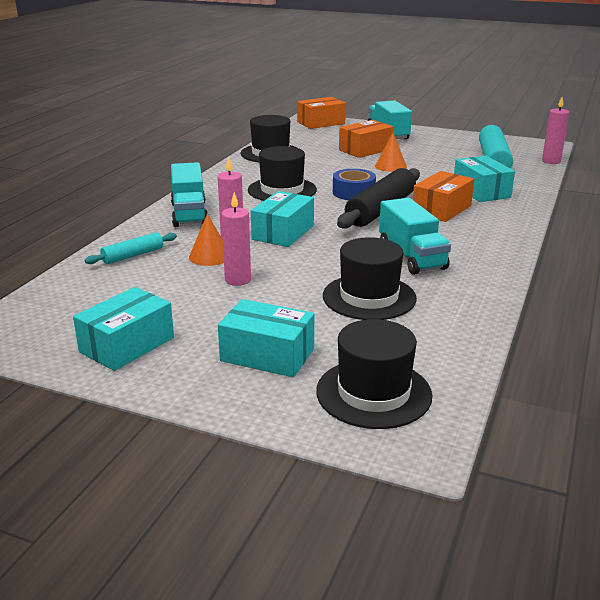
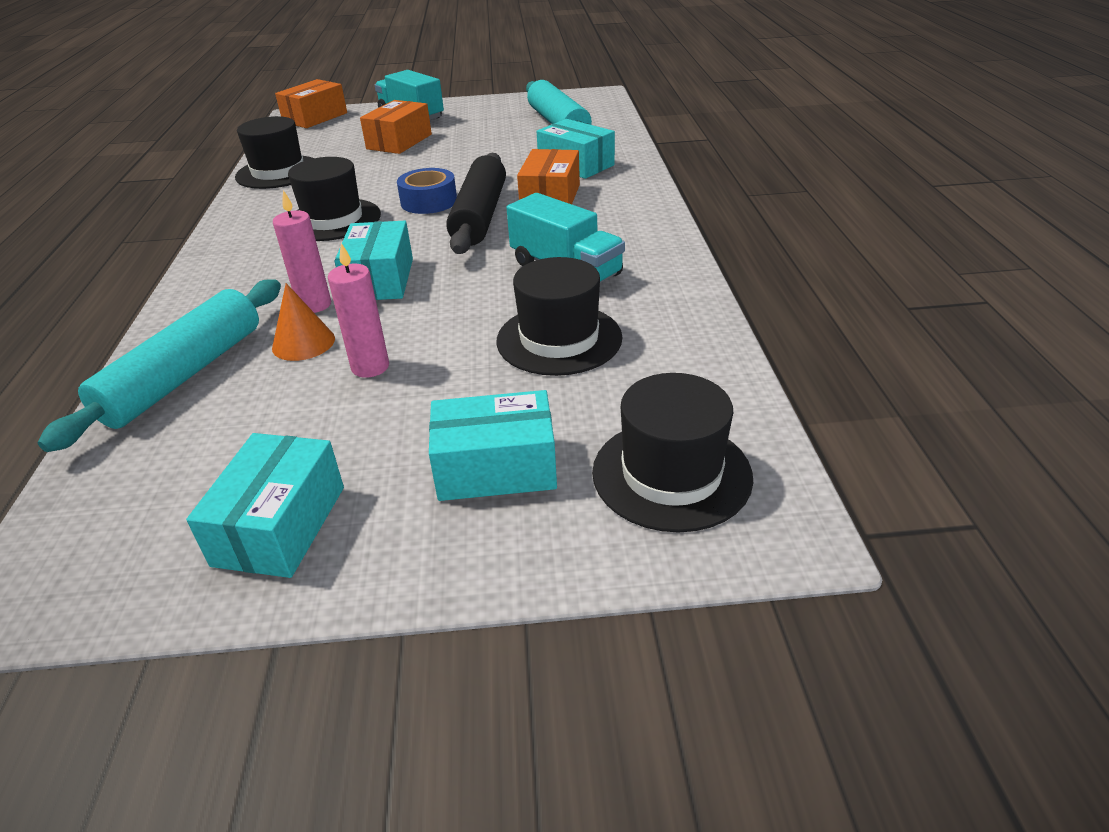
camera: 25 degrees left, 10 degrees up
(133, 255) = (184, 375): turquoise rolling pin -> turquoise rolling pin, size x1.94
(189, 214) = (225, 287): turquoise truck -> none
(390, 166) = (447, 156): orange cone -> none
(551, 161) = (620, 112): pink candle -> none

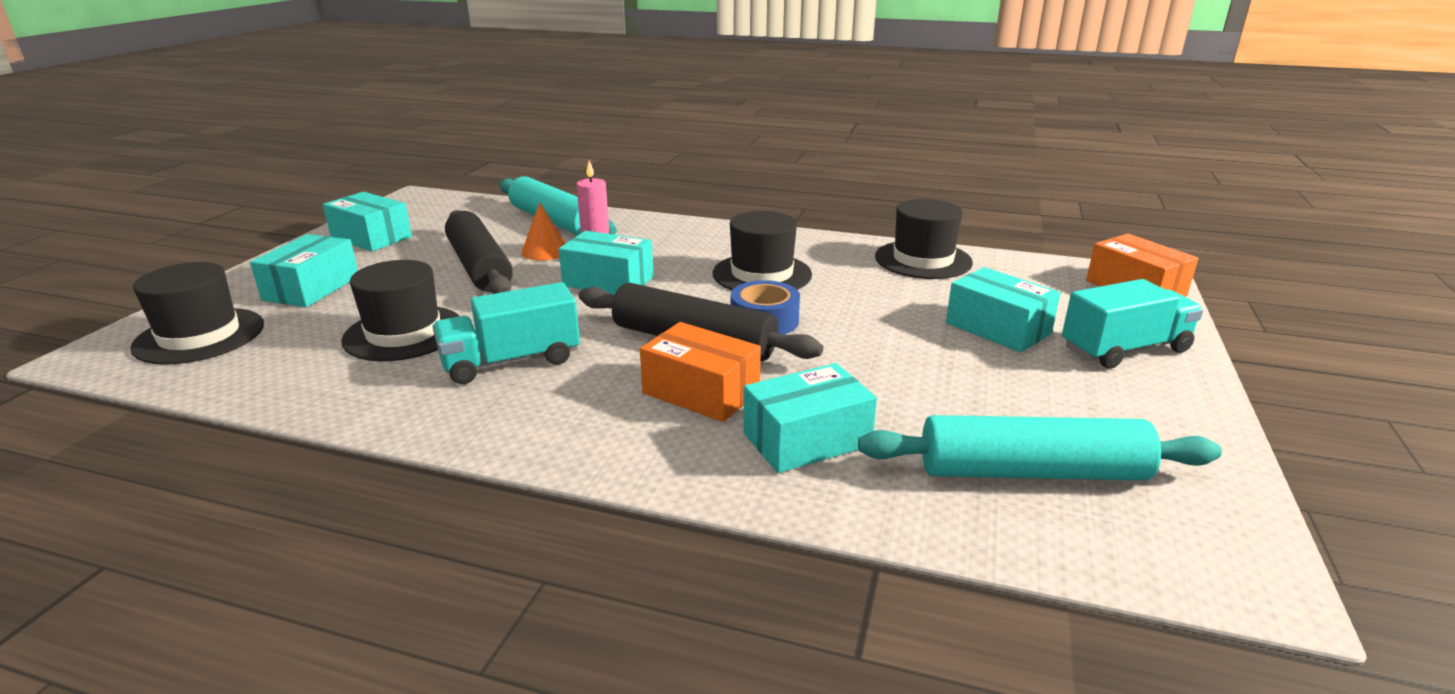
camera: 110 degrees right, 10 degrees down
(370, 367) = (480, 267): pink candle -> black rolling pin
(399, 142) = (998, 328): orange box -> turquoise box

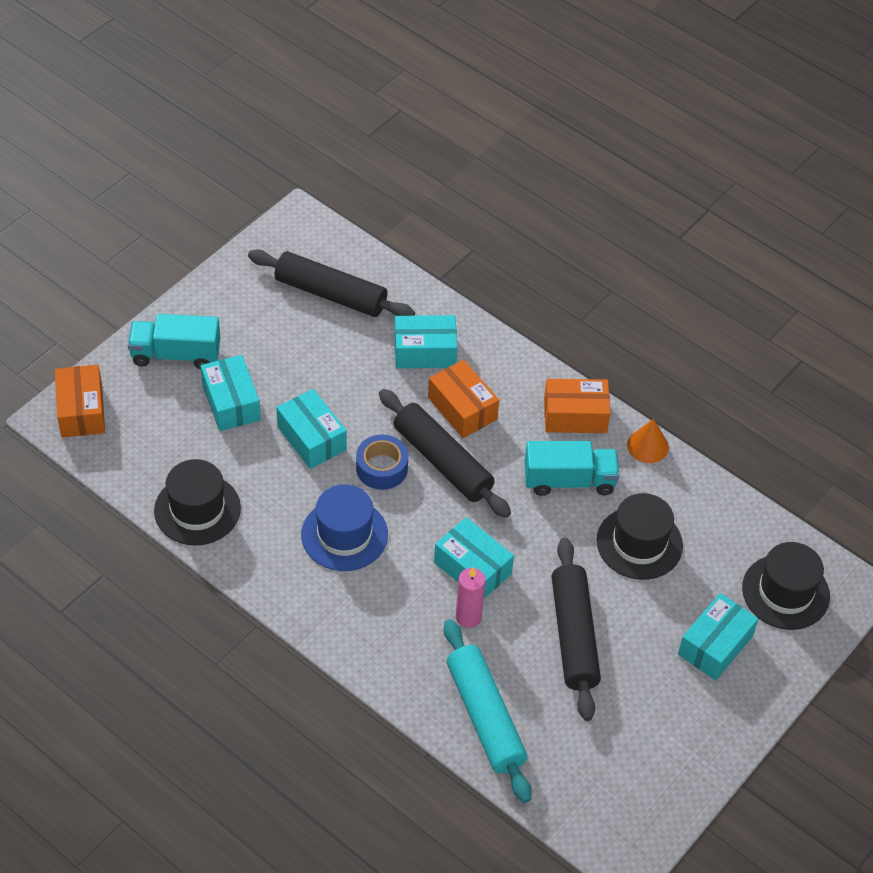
camera: 160 degrees left, 25 degrees up
(371, 237) = (671, 744): turquoise box -> turquoise box (312, 438)
(519, 426) = (575, 415): none -> orange box
(545, 251) = (511, 647): orange cone -> orange cone (647, 446)
(762, 274) = (344, 534): black hat -> blue hat
(1031, 471) = (330, 294): turquoise rolling pin -> black rolling pin

